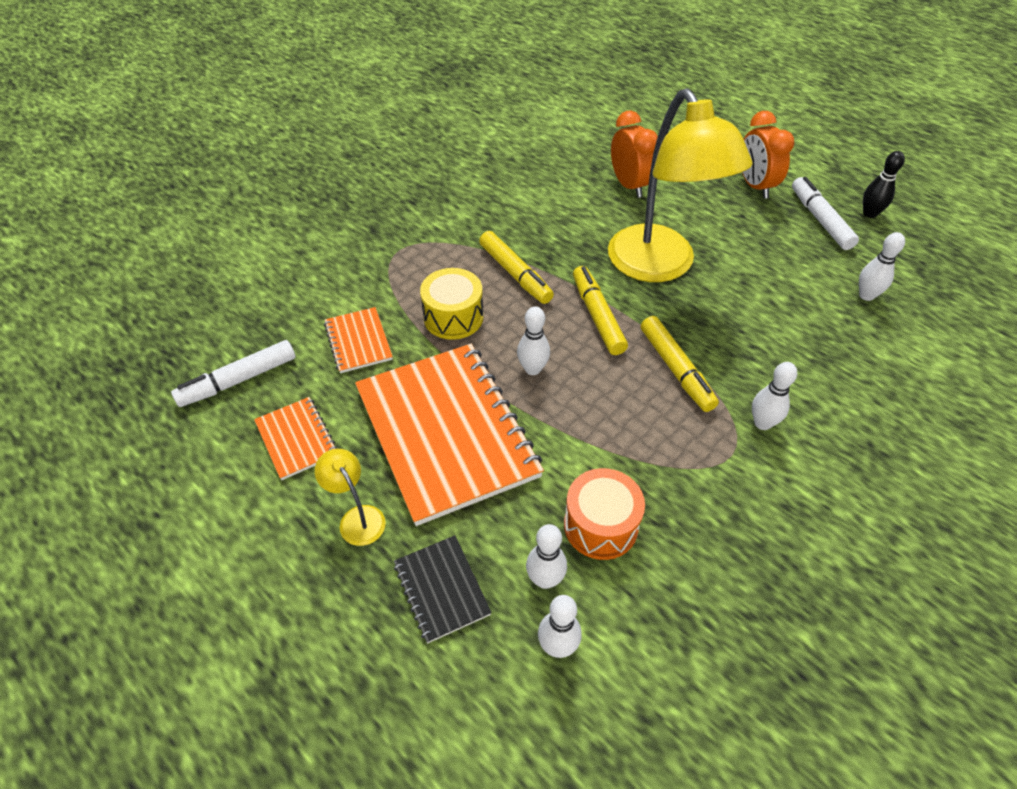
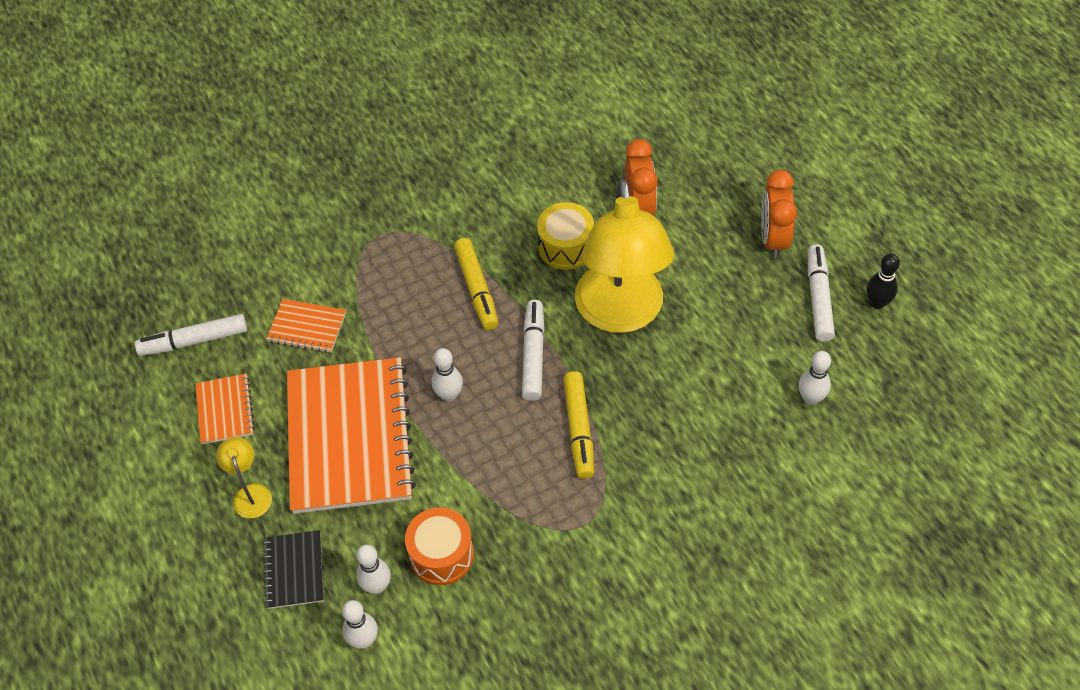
camera: 20 degrees right, 5 degrees up
(358, 341) = (307, 327): orange notebook -> orange notebook turned 75 degrees counterclockwise
(453, 317) = (400, 323): yellow drum -> yellow drum (566, 247)
(597, 316) = (533, 355): yellow marker -> white marker
(762, 423) = (629, 502): white bowling pin -> none

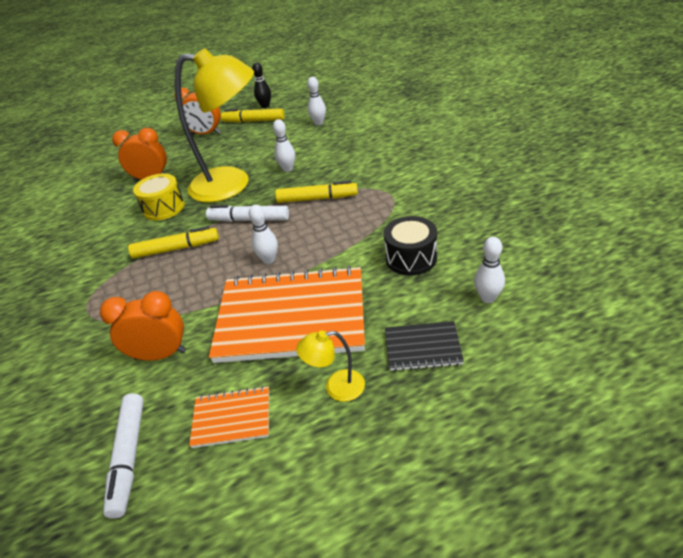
camera: 80 degrees left, 15 degrees down
(307, 327) = (160, 354): orange notebook -> orange clock
(377, 586) = (438, 292): white bowling pin -> white bowling pin (287, 169)
(441, 555) = (411, 258): orange drum -> black drum
(818, 298) = (254, 121): white marker -> yellow marker

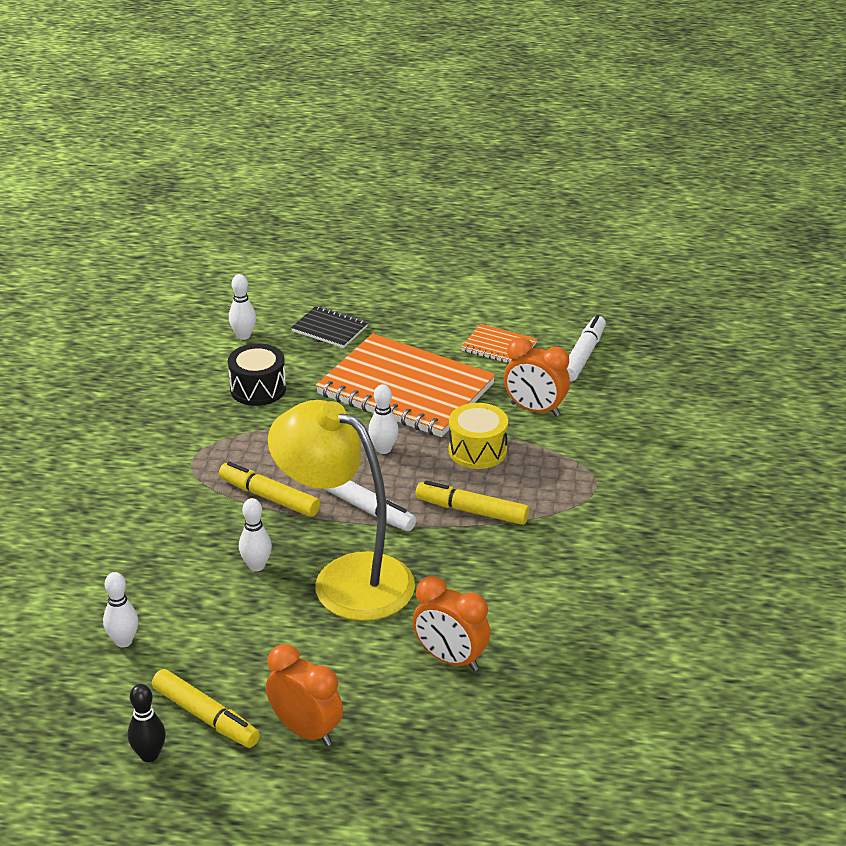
camera: 155 degrees left, 5 degrees down
(164, 208) = (458, 585): yellow drum -> yellow drum (477, 450)
(336, 387) = (412, 333): yellow lamp -> none

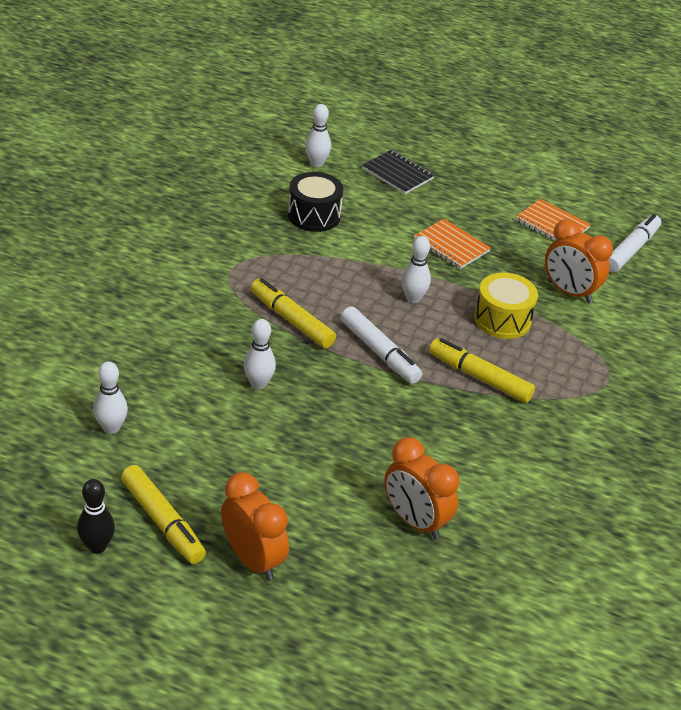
camera: 10 degrees right, 5 degrees up
(346, 578) = (339, 416): yellow lamp -> none
(405, 389) = (451, 246): orange notebook -> orange notebook, size x0.45

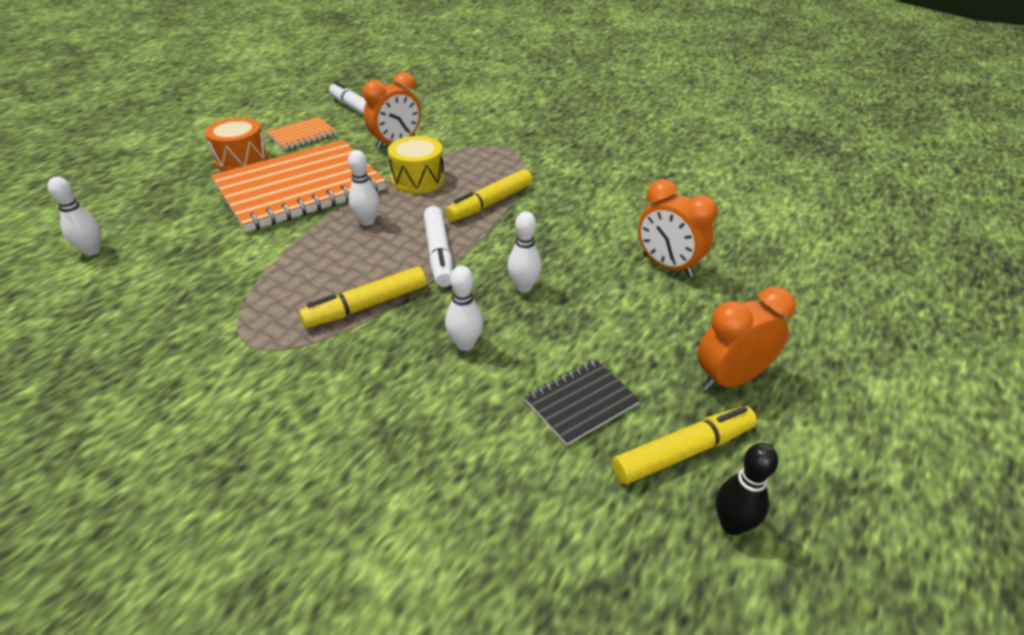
camera: 75 degrees left, 0 degrees up
(111, 428) = (518, 494): white bowling pin -> white bowling pin (523, 287)
(314, 215) = (190, 266): black drum -> none
(379, 352) = (439, 253): white marker -> white marker turned 105 degrees clockwise
(397, 174) = (161, 200): black notebook -> black notebook (581, 403)
(415, 521) = (667, 266): orange clock -> orange clock turned 75 degrees clockwise
(451, 246) = (300, 188): orange notebook -> orange notebook, size x2.23
(484, 199) = (241, 159): none -> orange drum

